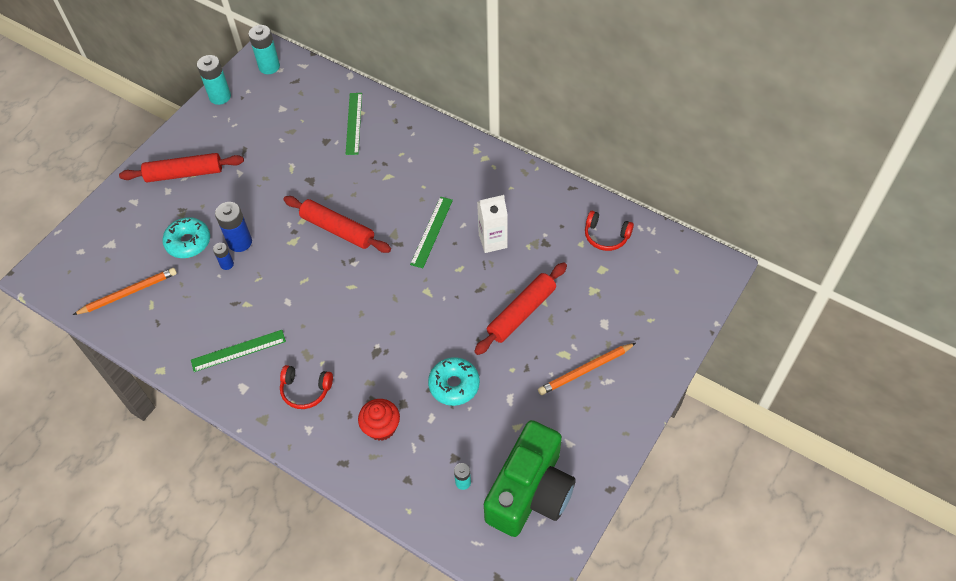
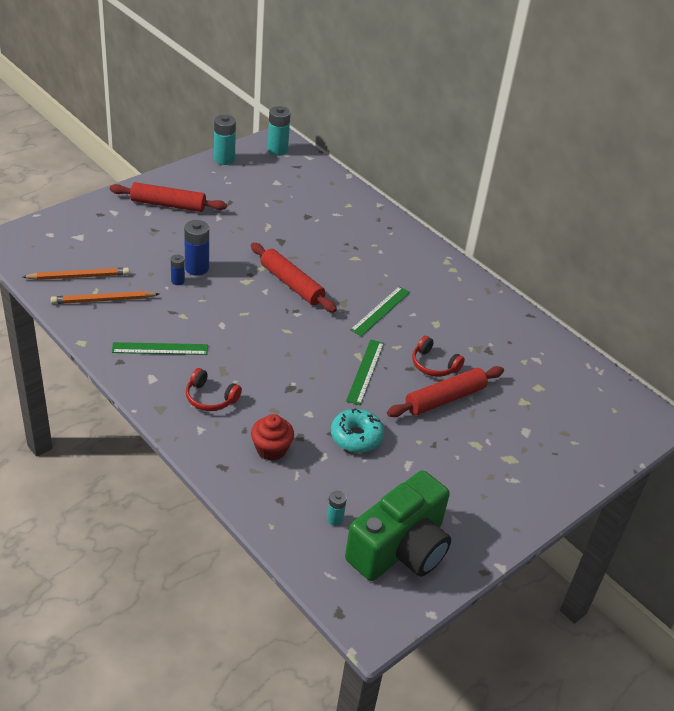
camera: 10 degrees right, 15 degrees down
(188, 242) = (150, 255): turquoise donut -> none
(354, 123) = (338, 210): green ruler -> green ruler (365, 371)
(493, 241) = (437, 334): white carton -> none
(585, 370) = (493, 464): orange pencil -> orange pencil (103, 300)
(606, 236) = (551, 362): red headphones -> red headphones (434, 365)

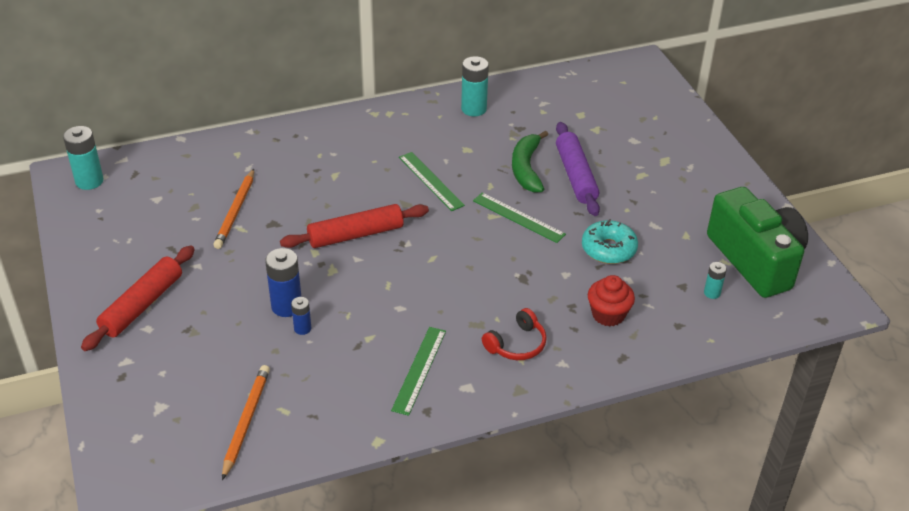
camera: 65 degrees left, 0 degrees up
(103, 300) = (306, 405): orange pencil -> orange pencil (235, 211)
(224, 159) = (76, 232): turquoise battery -> turquoise battery (473, 109)
(434, 365) = (526, 169): red headphones -> green banana
(445, 398) = (575, 176): red rolling pin -> purple rolling pin

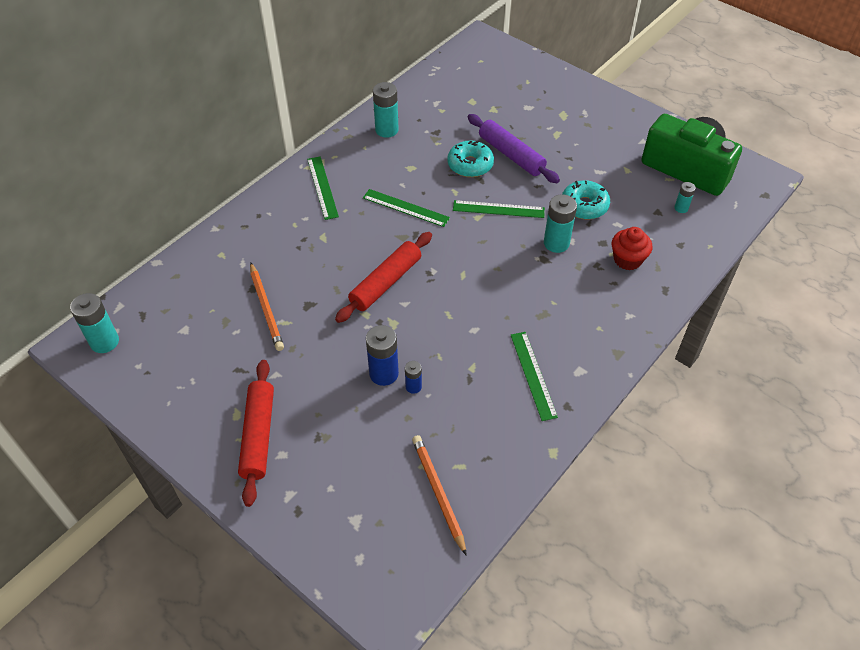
camera: 30 degrees left, 10 degrees up
(371, 134) = (322, 187): none -> green ruler
(516, 344) = (585, 316): red headphones -> none
(526, 169) = (470, 165): green banana -> turquoise donut
(548, 270) = (556, 243): none -> turquoise battery

